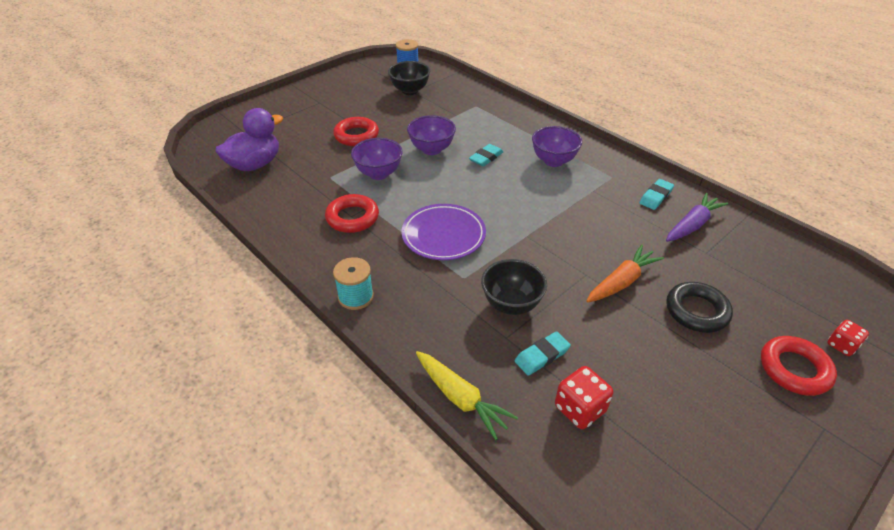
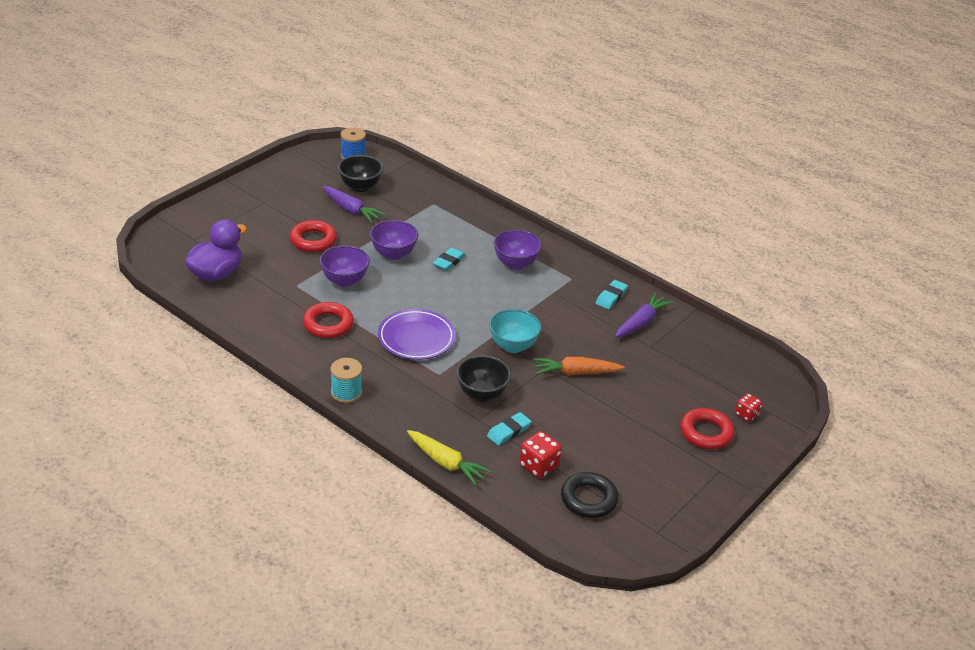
camera: 10 degrees left, 5 degrees down
(398, 110) = (351, 210): none -> purple carrot
(549, 247) = (513, 346): none -> turquoise bowl
(621, 282) = (575, 373): orange carrot -> orange carrot turned 135 degrees counterclockwise
(696, 311) = (636, 393): black ring -> black ring (588, 499)

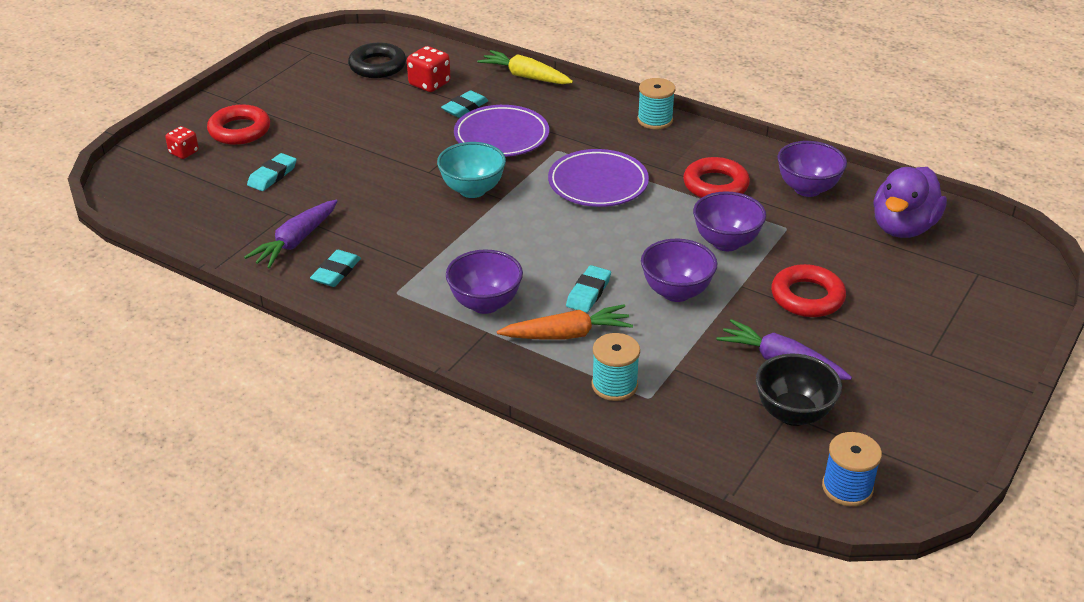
camera: 175 degrees right, 0 degrees up
(261, 312) = (807, 189): none -> purple bowl
(450, 211) = (614, 385): none -> turquoise spool
(482, 394) = (501, 136): black bowl -> purple plate
(575, 373) = (390, 170): orange carrot -> orange carrot (567, 334)
(668, 381) = (272, 175): none -> turquoise eraser

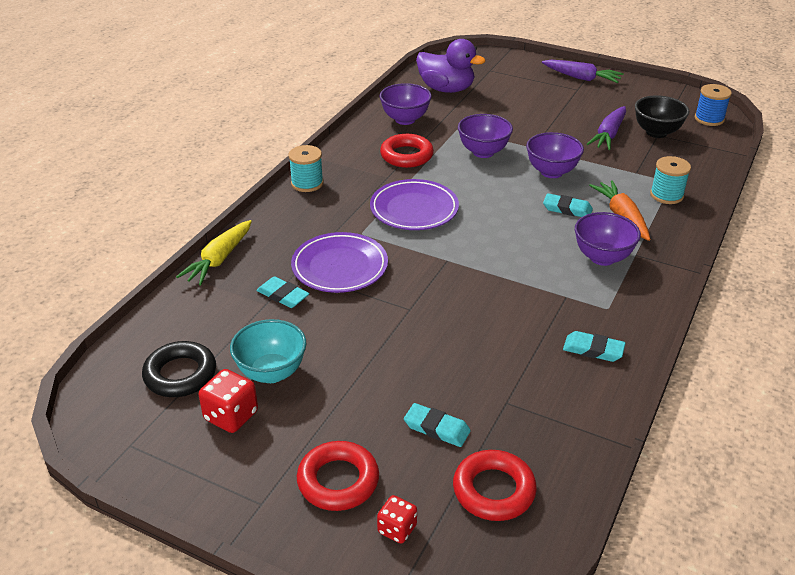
camera: 95 degrees left, 0 degrees up
(295, 242) = (555, 386): purple carrot -> purple carrot (581, 78)
(429, 84) = (229, 326): red dice -> red dice (231, 416)
(472, 190) = (437, 278): turquoise bowl -> turquoise bowl (271, 372)
(807, 297) = (537, 124): red ring -> red ring (493, 490)

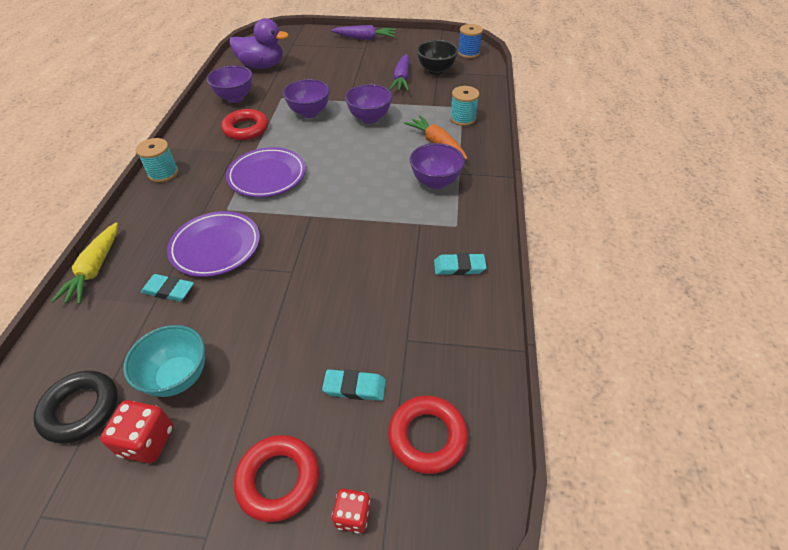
camera: 20 degrees left, 10 degrees up
(567, 209) = (393, 147): turquoise eraser -> none

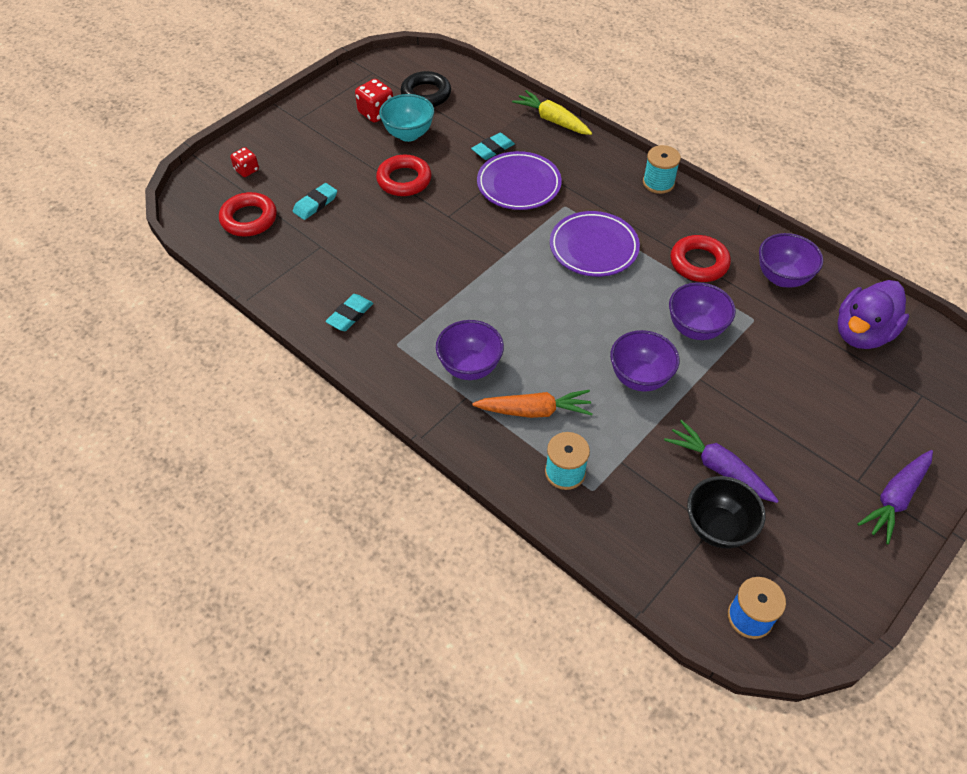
camera: 125 degrees right, 5 degrees up
(278, 480) = (297, 151): red ring -> red ring (404, 180)

